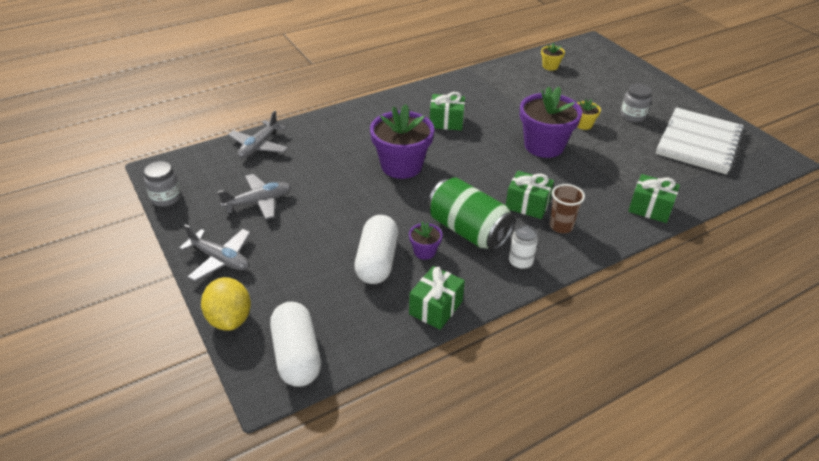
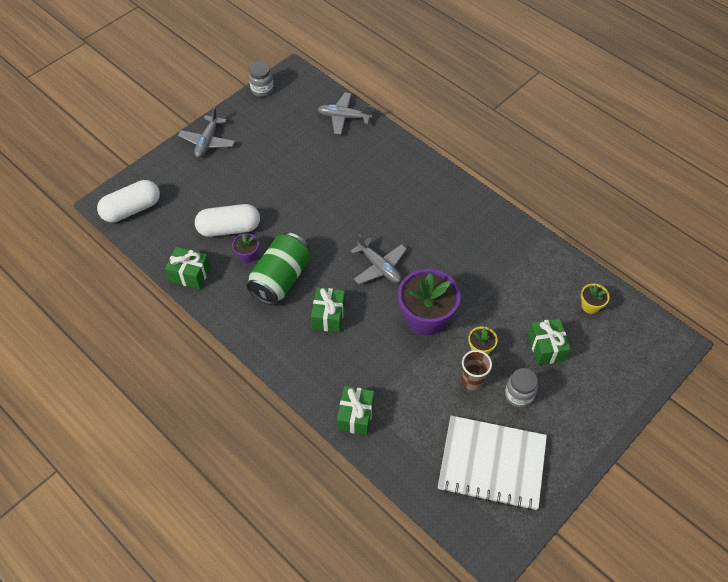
camera: 75 degrees right, 15 degrees up
(229, 319) = (155, 166): yellow lemon -> none
(258, 202) = (274, 141): grey plane -> grey plane (379, 267)
(401, 166) = (352, 215): purple flower pot -> none
(446, 122) = (434, 233): green gift -> green gift (546, 348)
(520, 262) = (252, 321): white can -> none
(561, 226) = (307, 345): brown cup -> brown cup (472, 381)

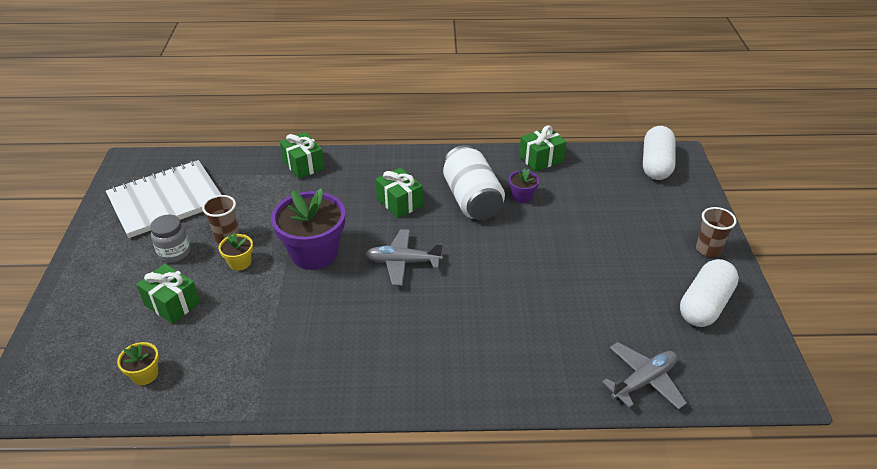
camera: 135 degrees right, 15 degrees down
(207, 141) = (708, 250): grey plane -> brown cup
(229, 228) = (567, 202): white capsule -> white capsule (705, 305)
(262, 89) = (768, 340): grey jar -> none
(281, 279) = (472, 199): green can -> white can

